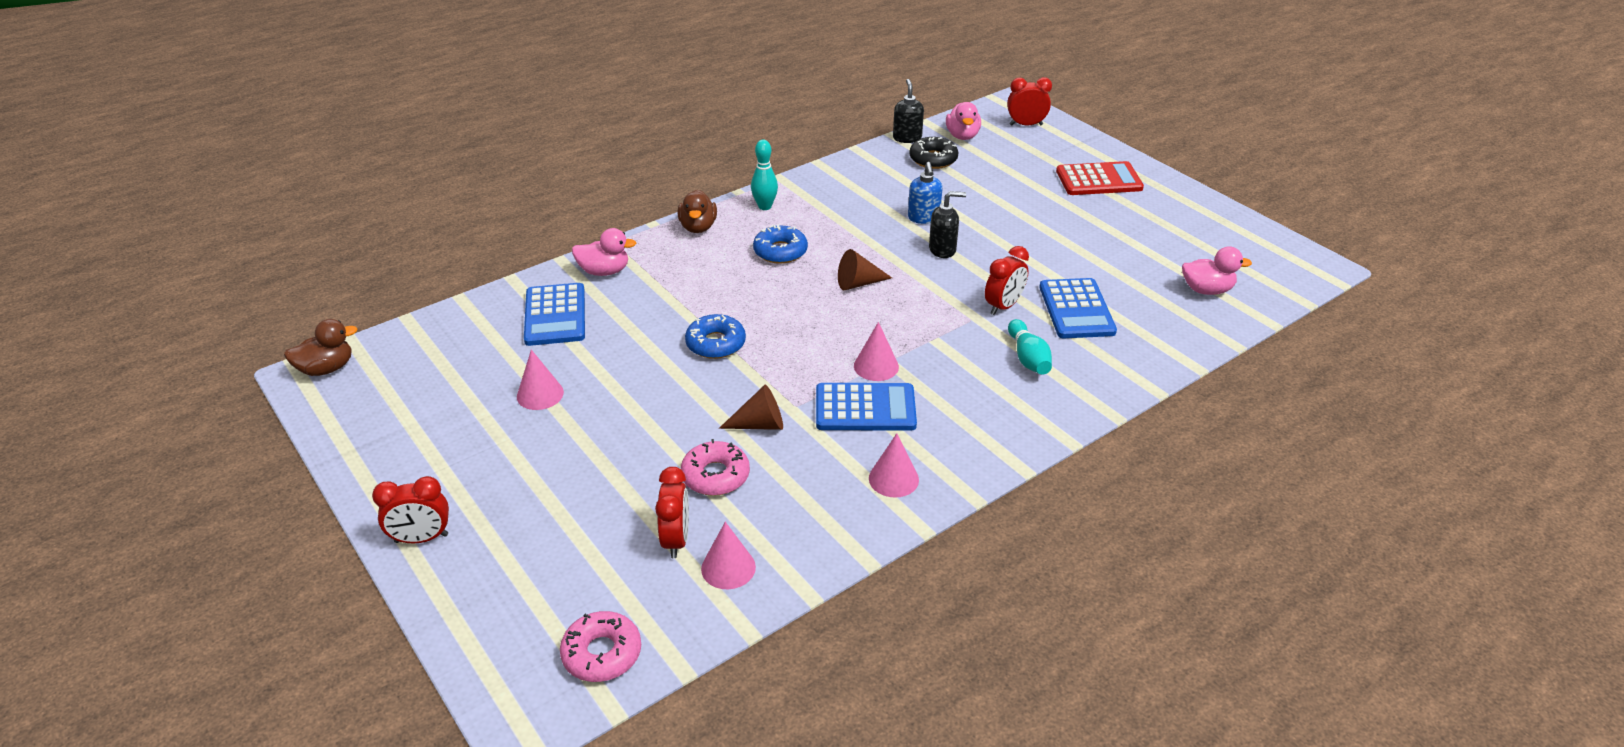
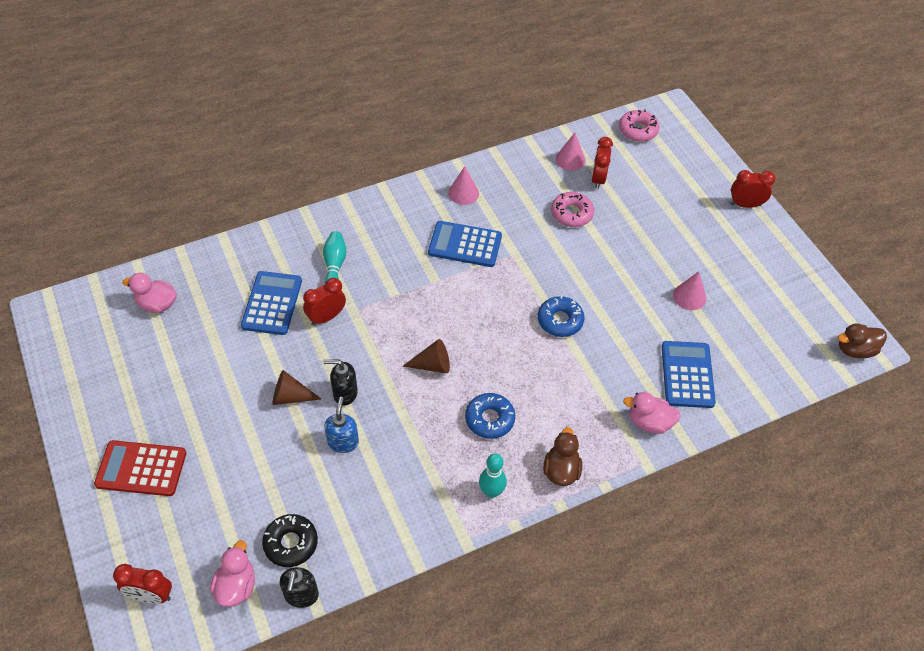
camera: 170 degrees left, 15 degrees up
(759, 424) = (538, 245): brown cone -> brown cone (290, 397)
(876, 366) = (446, 278): pink cone -> none

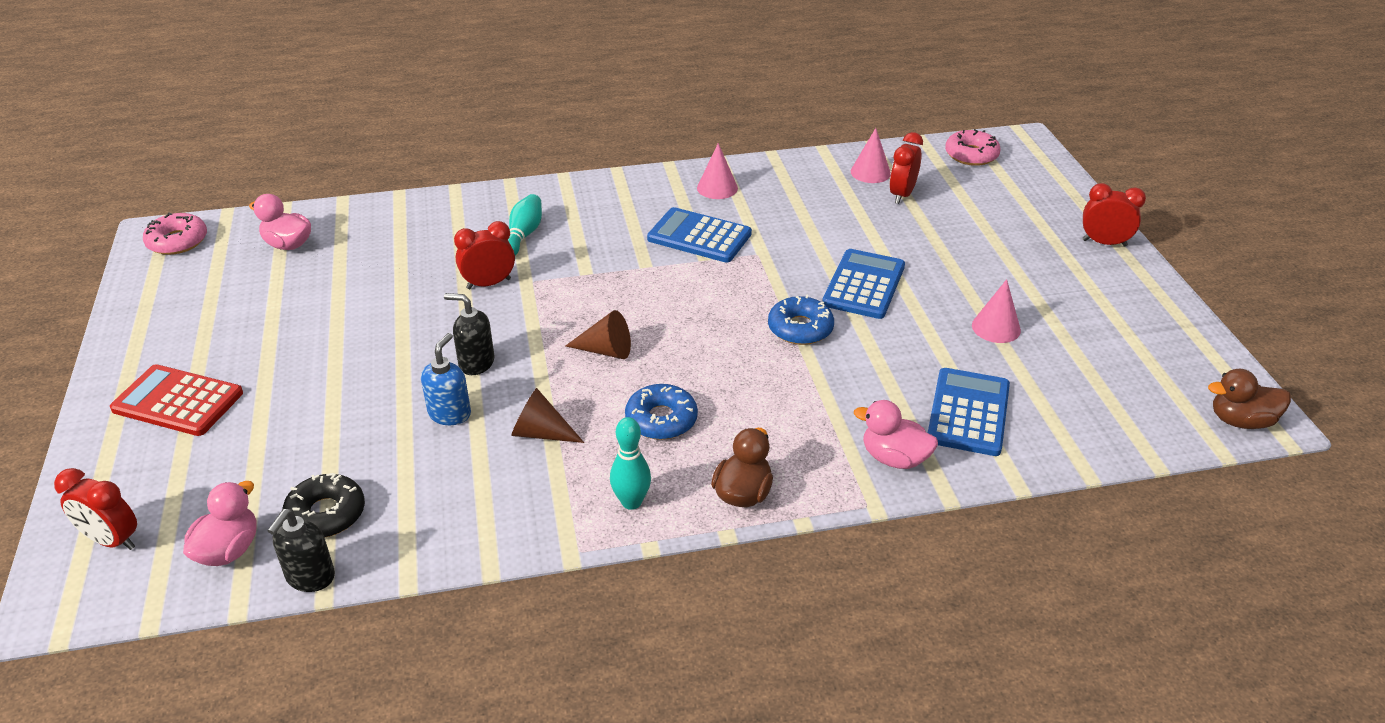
camera: 15 degrees right, 15 degrees down
(272, 303) = (427, 262): blue calculator -> blue calculator (864, 285)
(290, 397) = (404, 356): brown cone -> brown cone (541, 433)
(571, 214) = (854, 224): pink donut -> pink donut (177, 241)

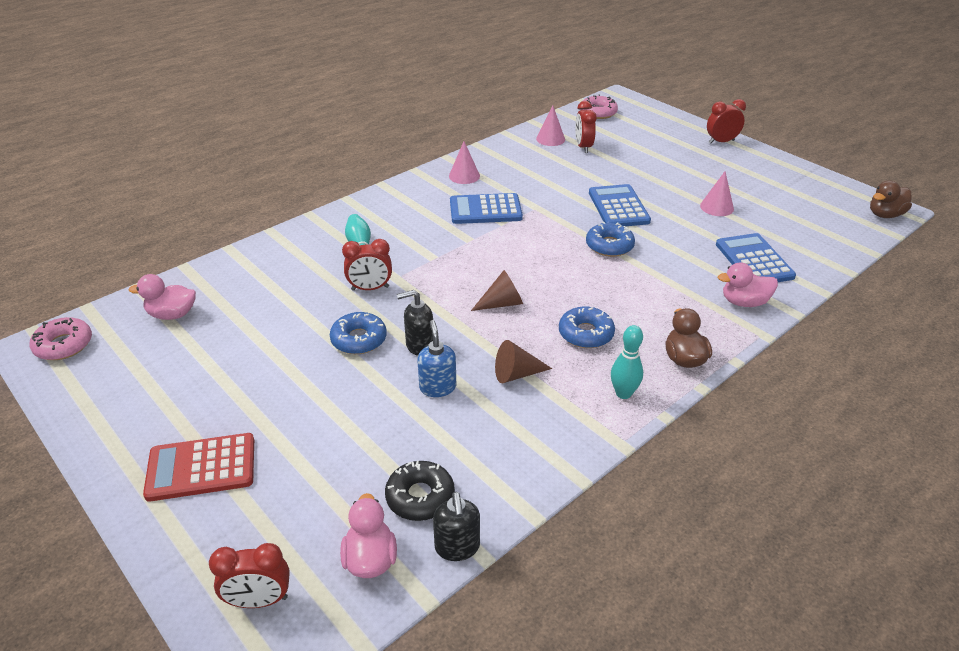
camera: 30 degrees left, 0 degrees up
(425, 334) = (359, 339): none -> blue donut
(489, 284) = (370, 288): red clock -> red clock turned 135 degrees counterclockwise

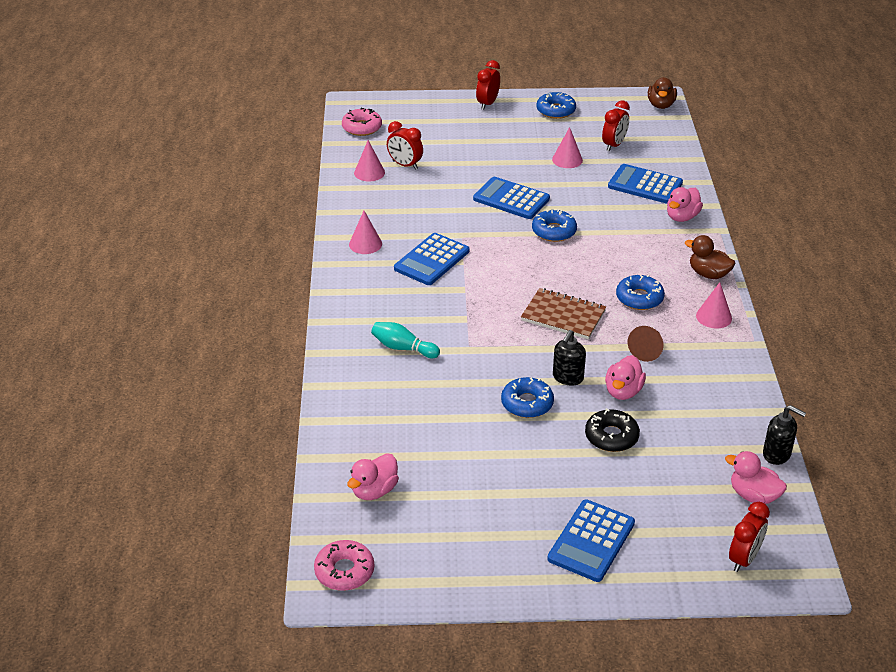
camera: 50 degrees left, 0 degrees up
(201, 467) = (591, 541): red calculator -> blue calculator
(370, 288) = (467, 369): red clock -> red clock (614, 145)
(420, 497) = (720, 450): black donut -> black donut (611, 436)
(437, 387) = (623, 391): blue soap dispenser -> pink duck
(502, 303) = (563, 316): brown cone -> brown notebook
(623, 393) = (714, 317): turquoise bowling pin -> pink cone
(772, 172) = (556, 110): none -> blue donut

